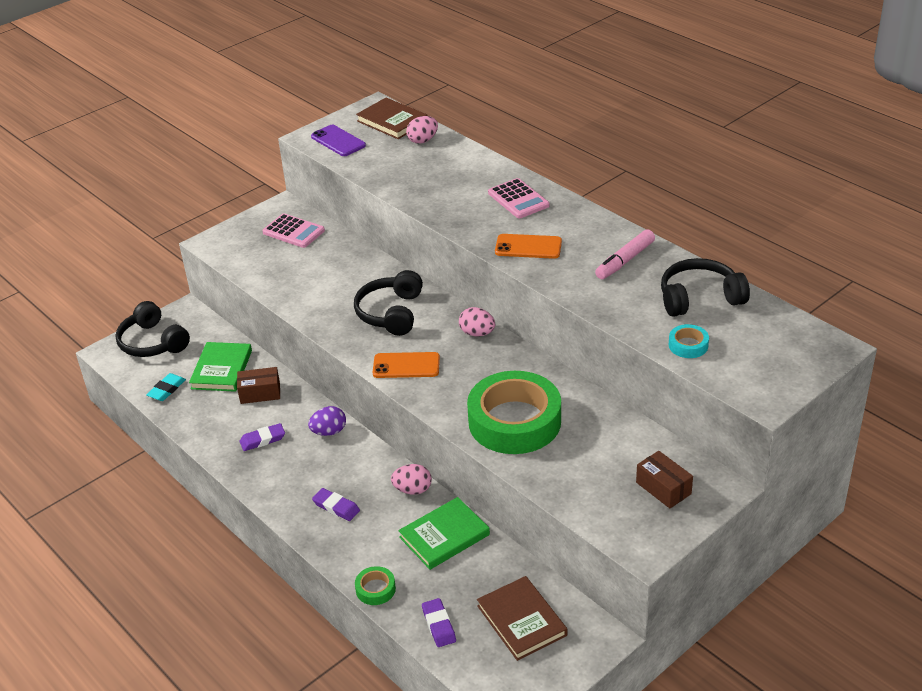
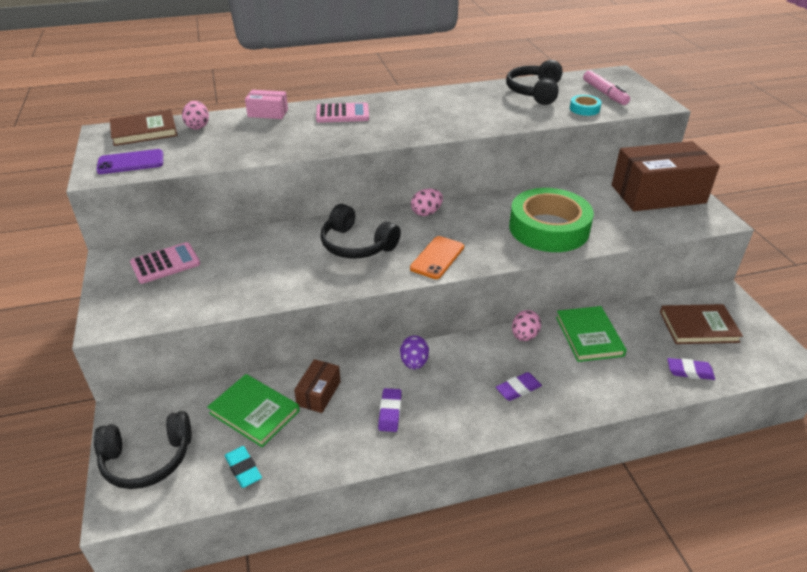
camera: 65 degrees left, 0 degrees up
(375, 589) = (634, 395): green tape -> none
(481, 161) = (268, 113): none -> pink box
(528, 247) = (411, 127): orange phone -> none
(625, 261) = (467, 101): pink marker -> pink marker (604, 93)
(663, 488) = (658, 194): brown box -> brown box, size x2.20

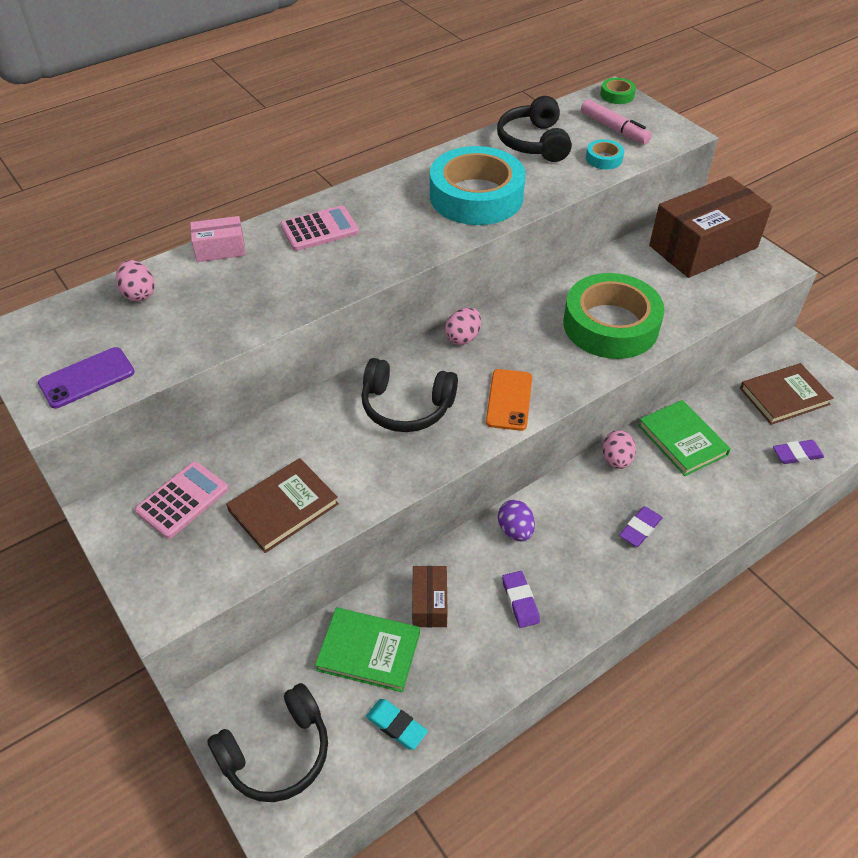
camera: 20 degrees left, 10 degrees up
(144, 131) = (68, 319): brown book -> brown book (283, 507)
(469, 114) = (476, 196): none -> turquoise tape
(620, 75) = (617, 95): none -> green tape

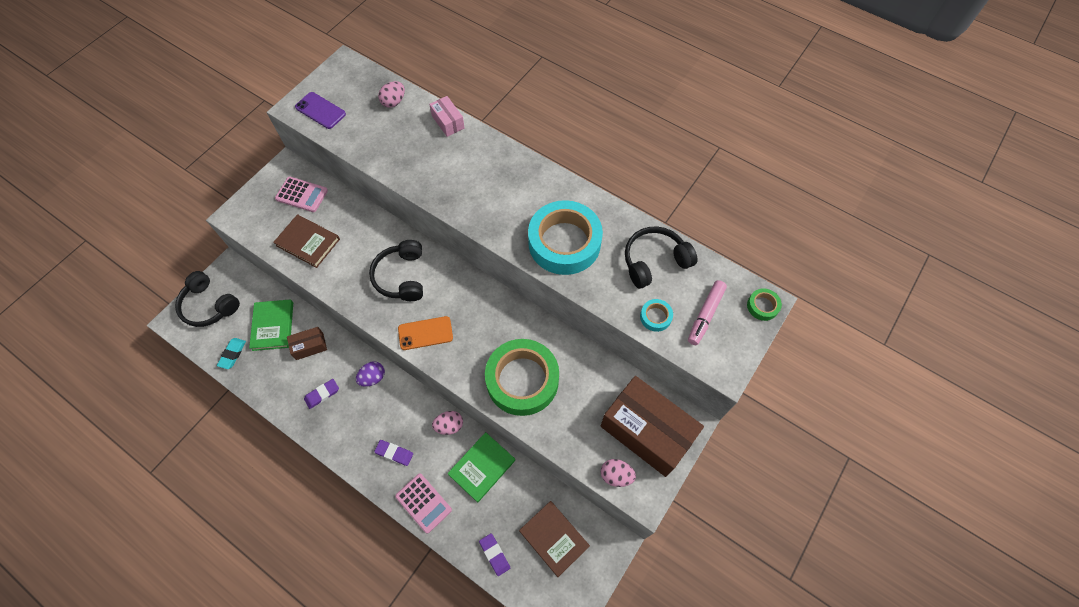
camera: 70 degrees right, 15 degrees up
(319, 229) = (488, 164): pink calculator -> pink calculator (423, 503)
(463, 337) = (475, 289): pink egg -> pink egg (616, 475)

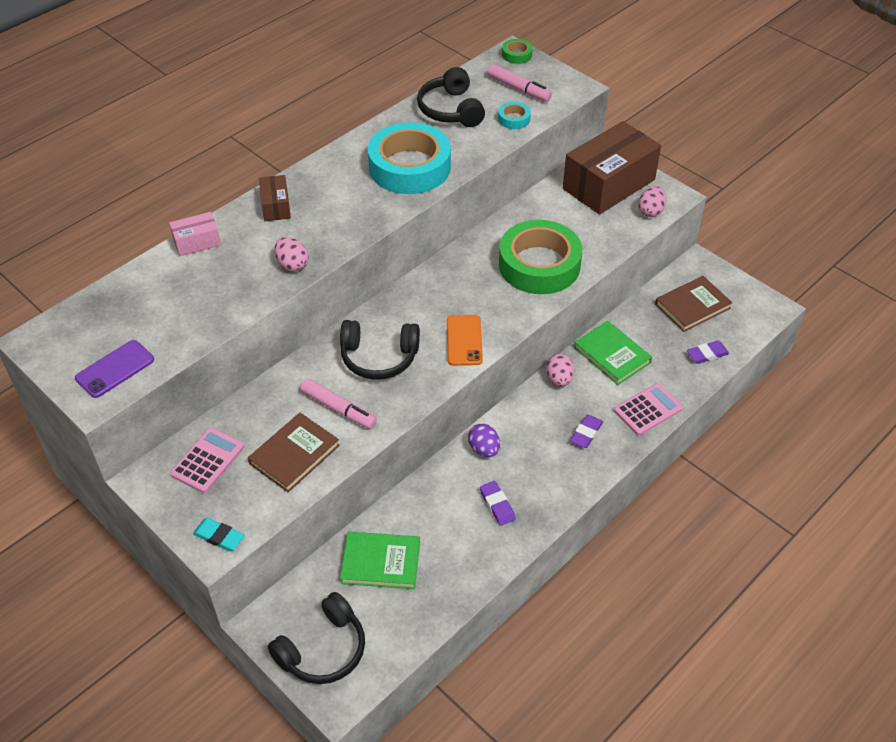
camera: 80 degrees left, 15 degrees down
(232, 354) = (414, 614): turquoise eraser -> turquoise eraser (219, 536)
(309, 346) = (423, 518): brown box -> brown box (276, 206)
(350, 260) = (339, 409): none -> pink marker
(394, 102) = (137, 291): pink egg -> pink egg (292, 264)

